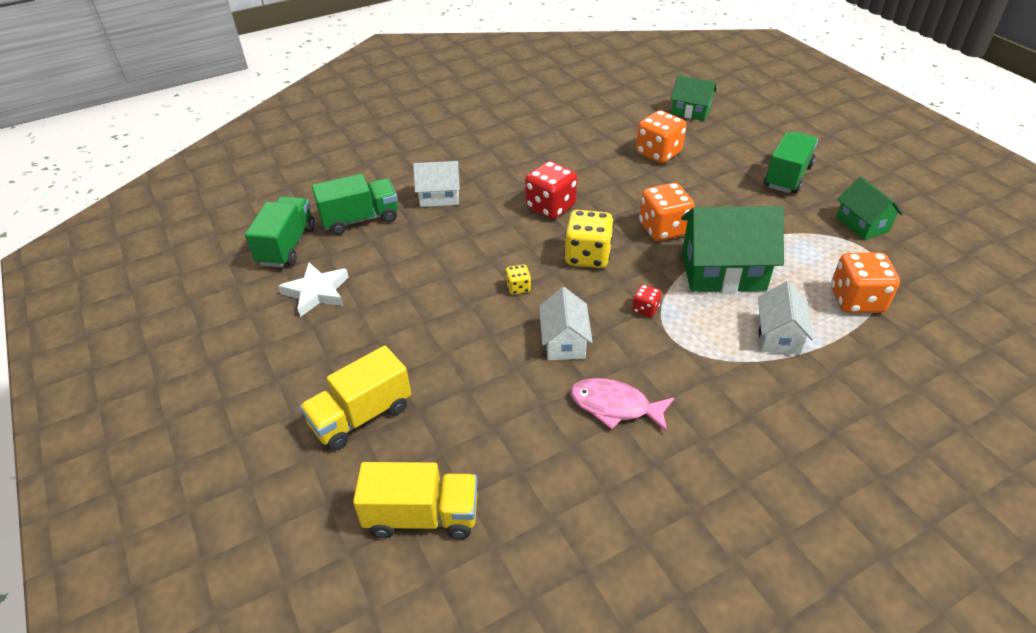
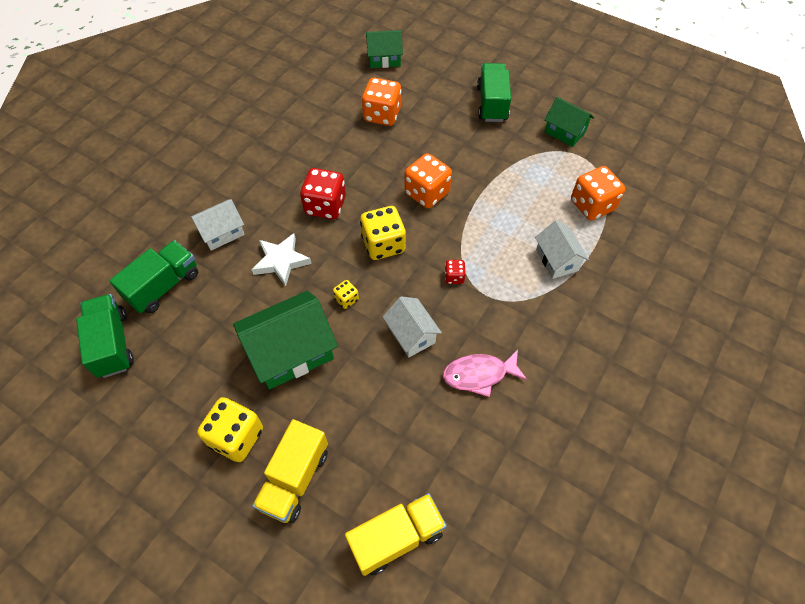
camera: 30 degrees left, 15 degrees up
(317, 292) = (175, 380): white star -> white star (281, 261)
(334, 358) = (236, 437): none -> yellow dice
(723, 271) = (491, 217): green house -> green house (291, 352)

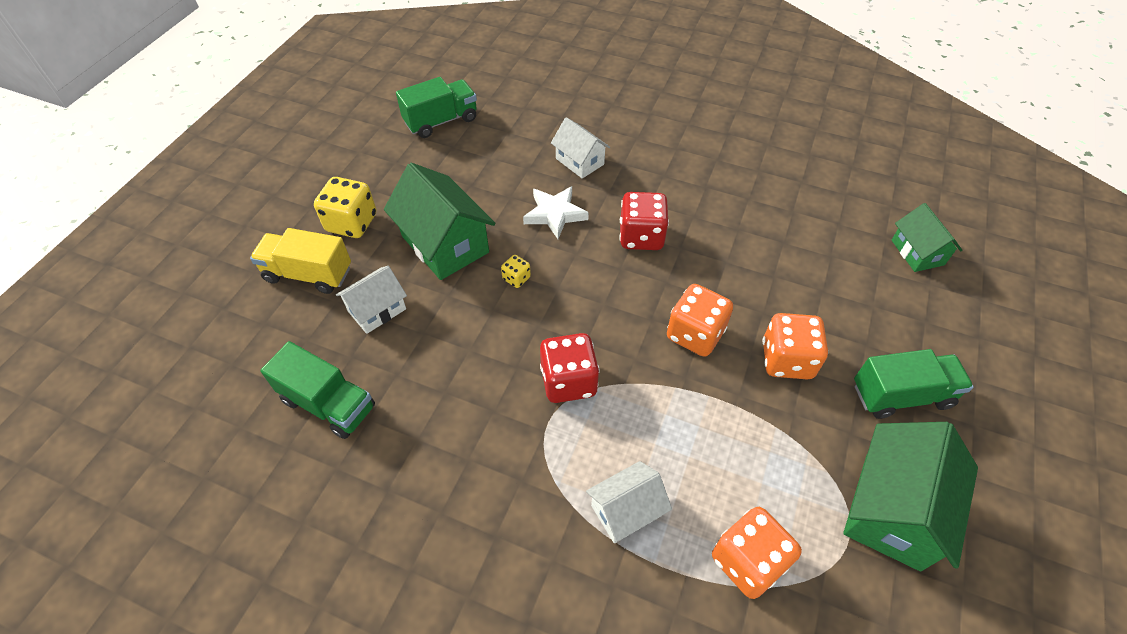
camera: 80 degrees right, 5 degrees down
(163, 286) = (507, 137): green truck -> green truck (328, 404)
(382, 115) = (811, 266): orange dice -> orange dice (786, 360)
(383, 244) = (600, 300): yellow dice -> none
(396, 538) = (242, 367): yellow truck -> none
(411, 335) = (478, 347): white house -> white house (377, 310)
(454, 277) = (568, 381): red dice -> red dice, size x2.04
(479, 374) = (431, 425): pink fish -> none
(565, 132) = (892, 510): green house -> green house, size x1.71

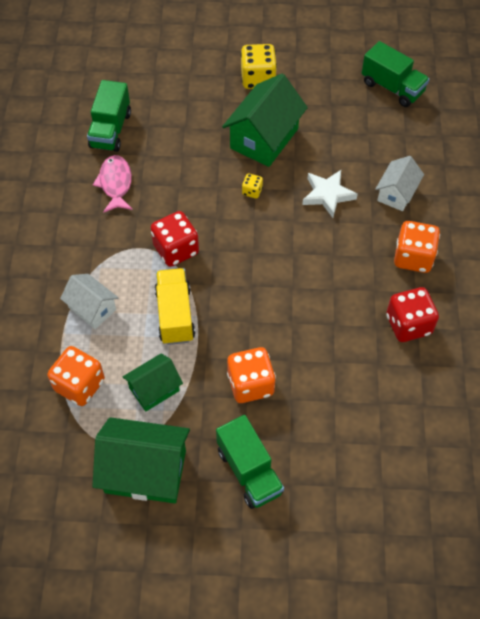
camera: 70 degrees right, 5 degrees up
(308, 274) = (203, 76): yellow truck -> yellow truck (175, 315)
(377, 310) = (189, 124): white house -> none
(426, 423) = (115, 184): none -> pink fish
(641, 236) = (332, 258): red dice -> red dice (408, 324)
(695, 334) = (249, 317): orange dice -> orange dice (413, 257)
(917, 252) = (418, 475): green house -> green house (154, 389)

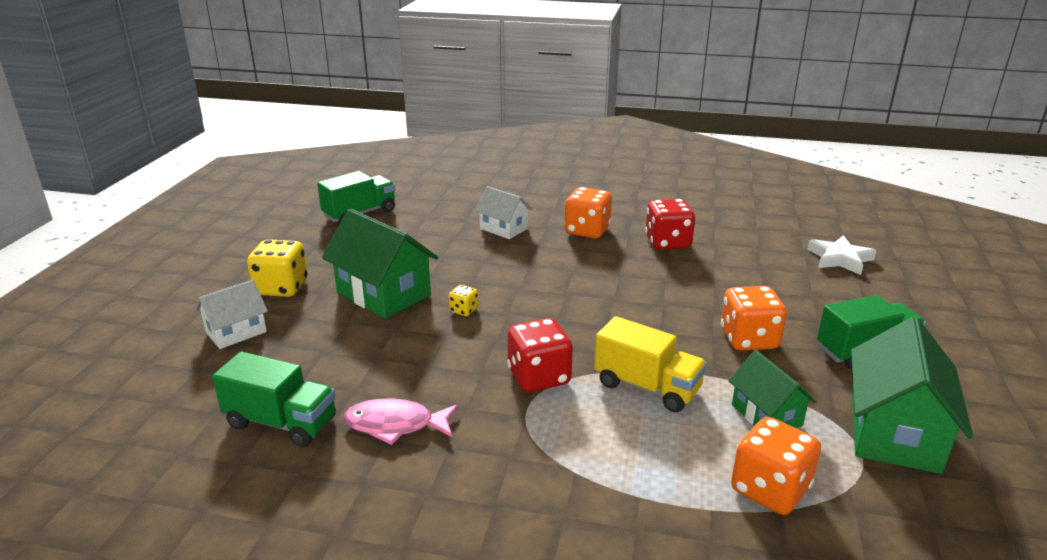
camera: 80 degrees left, 30 degrees down
(92, 308) = (630, 466): white house -> white house (236, 332)
(175, 315) = (647, 387): yellow truck -> yellow truck turned 150 degrees counterclockwise
(328, 195) = (490, 264): white star -> white star (840, 259)

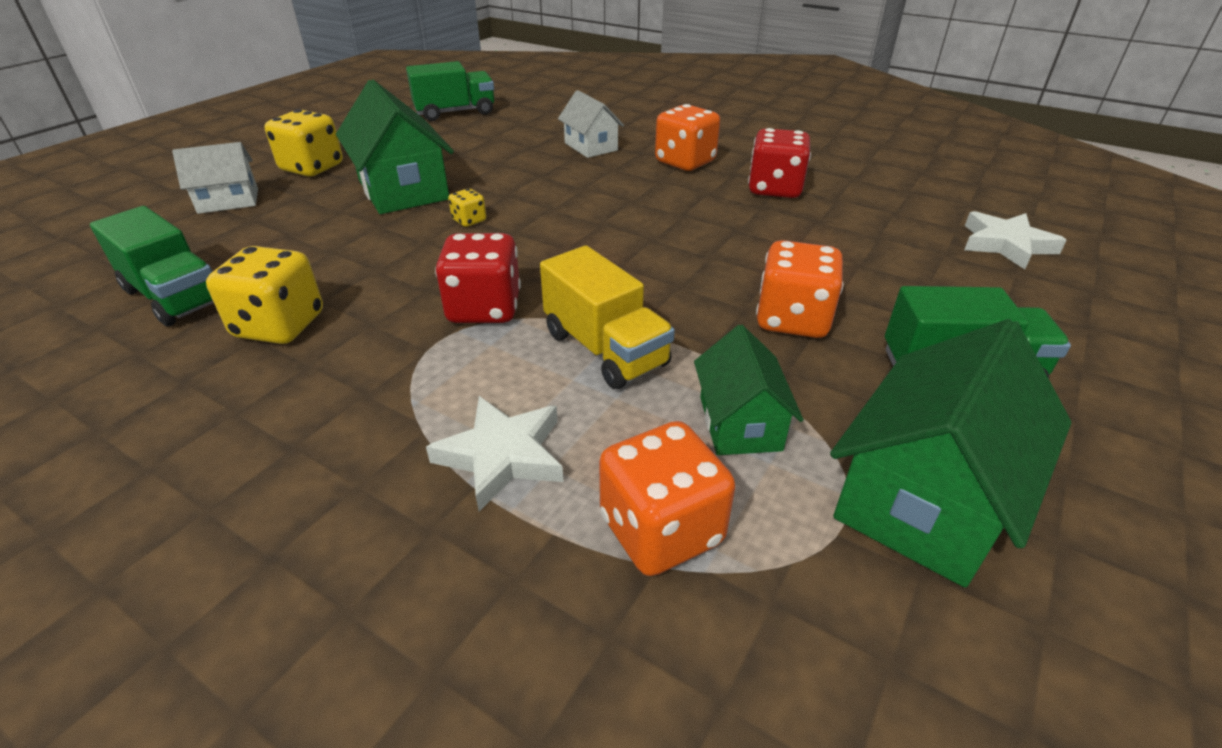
camera: 20 degrees right, 10 degrees up
(395, 425) = (279, 325): pink fish -> yellow dice
(640, 473) = (502, 456): none -> white star

